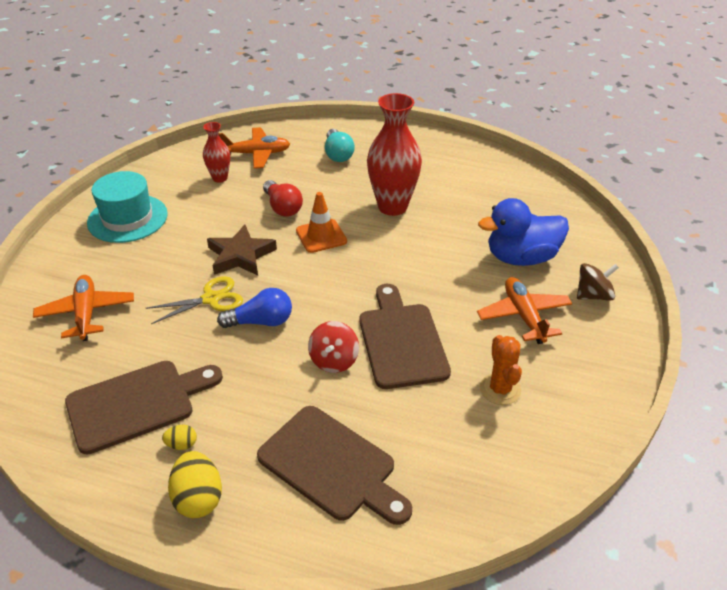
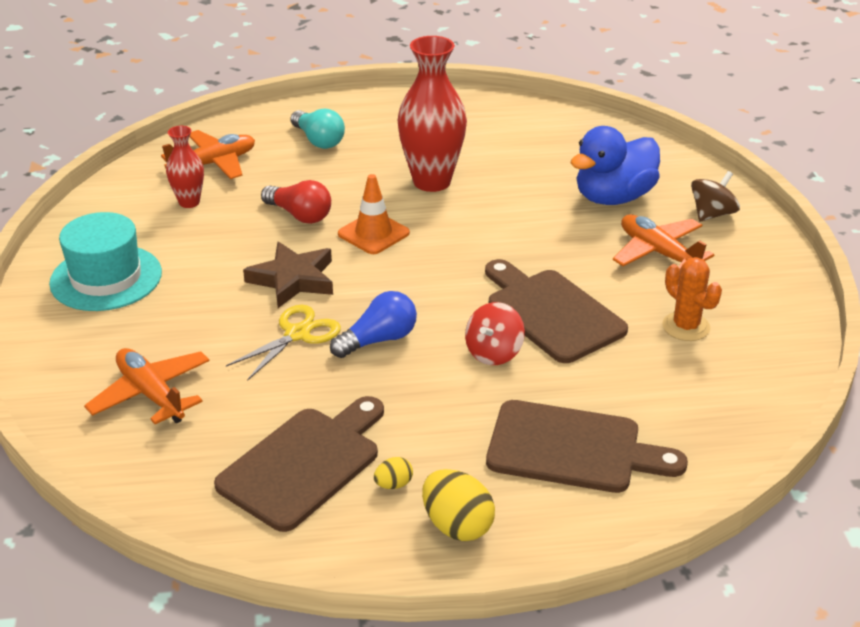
camera: 25 degrees left, 5 degrees down
(334, 360) = (494, 353): red spinning top -> red spinning top turned 45 degrees clockwise

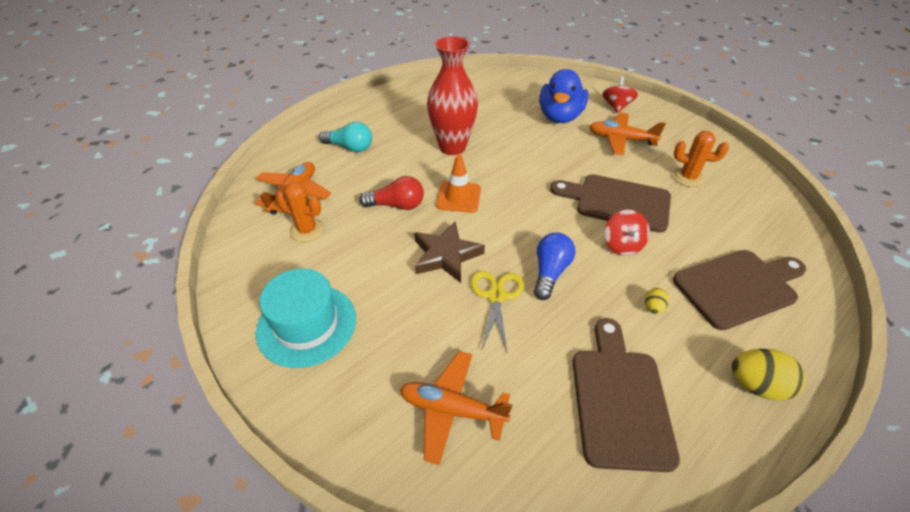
camera: 35 degrees left, 10 degrees up
(189, 202) = (307, 230): red vase -> orange cactus
(393, 484) = (687, 378): yellow egg -> yellow egg (653, 308)
(712, 214) = (616, 106): brown spinning top -> red spinning top

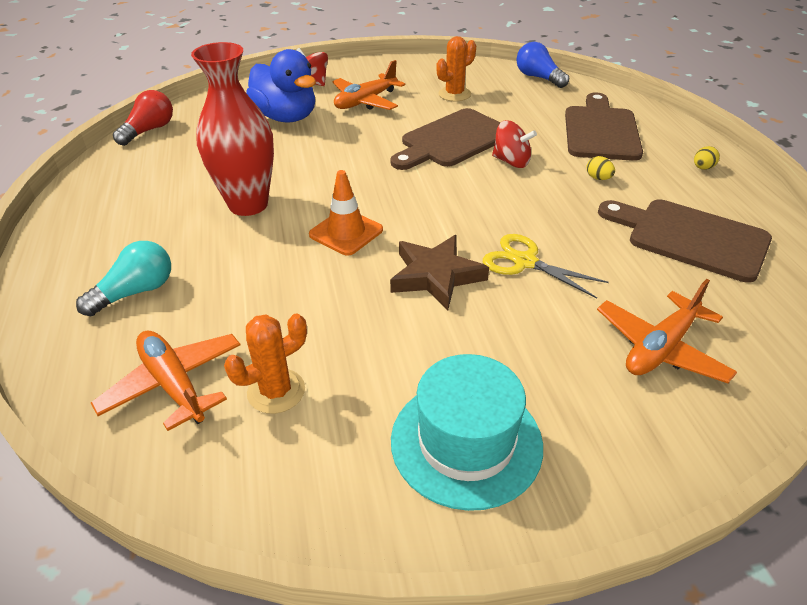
camera: 60 degrees left, 5 degrees down
(397, 205) = (310, 286): red light bulb -> red light bulb (149, 130)
(550, 272) = (516, 215): blue light bulb -> blue light bulb (538, 78)
(756, 385) = (702, 168): yellow egg -> yellow egg, size x0.52

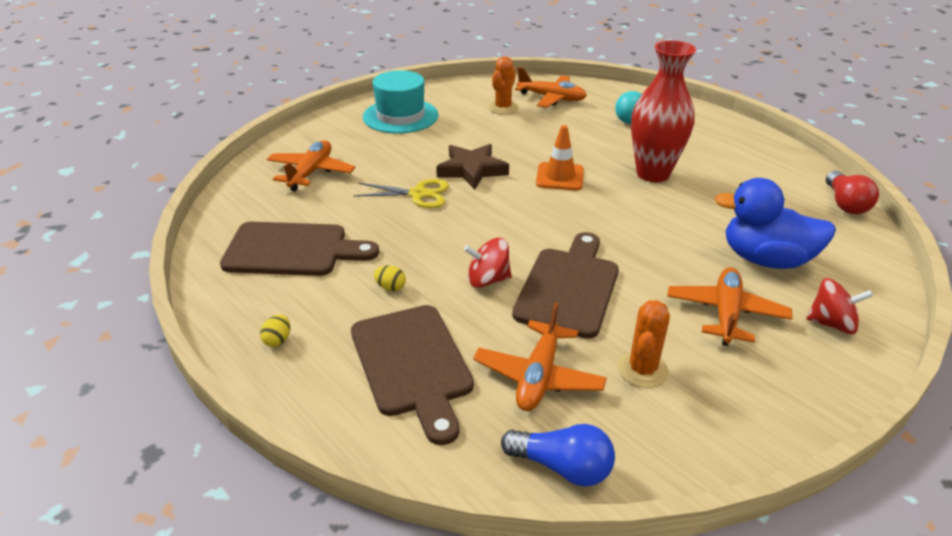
camera: 150 degrees right, 5 degrees down
(520, 106) = (538, 376): none -> orange plane

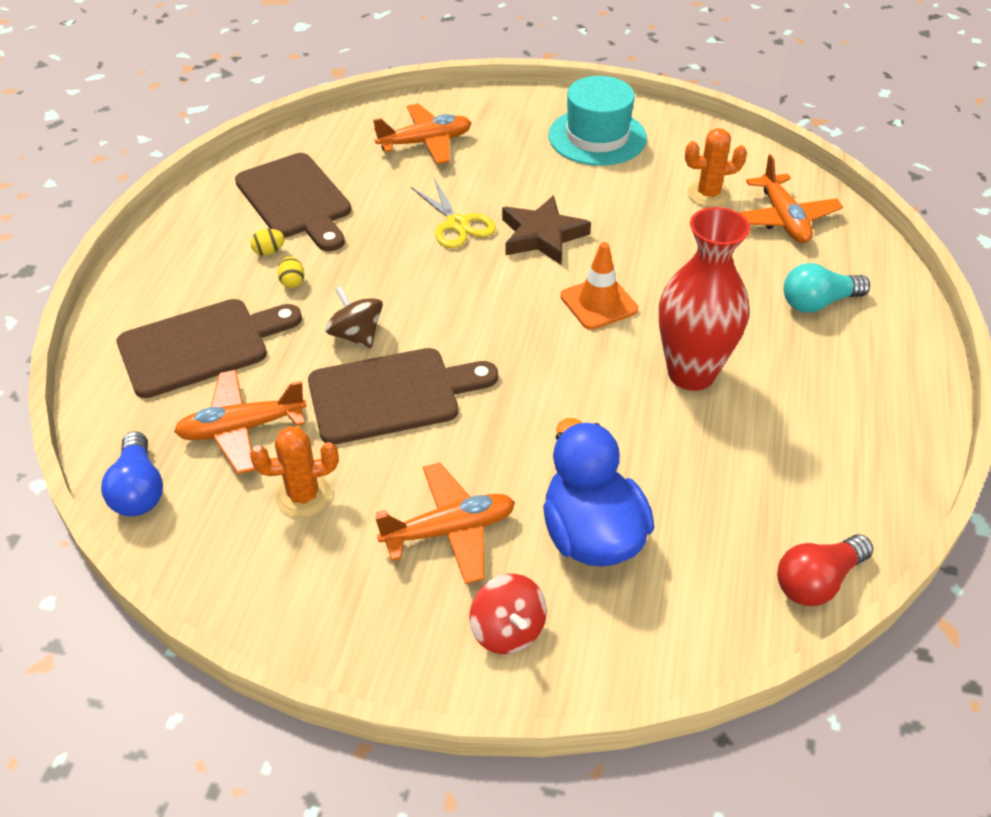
camera: 55 degrees right, 10 degrees up
(278, 340) = (174, 258): yellow egg -> yellow egg (269, 252)
(413, 364) = (201, 346): brown cutting board -> brown cutting board turned 150 degrees counterclockwise
(488, 280) = (356, 335): red spinning top -> brown spinning top

